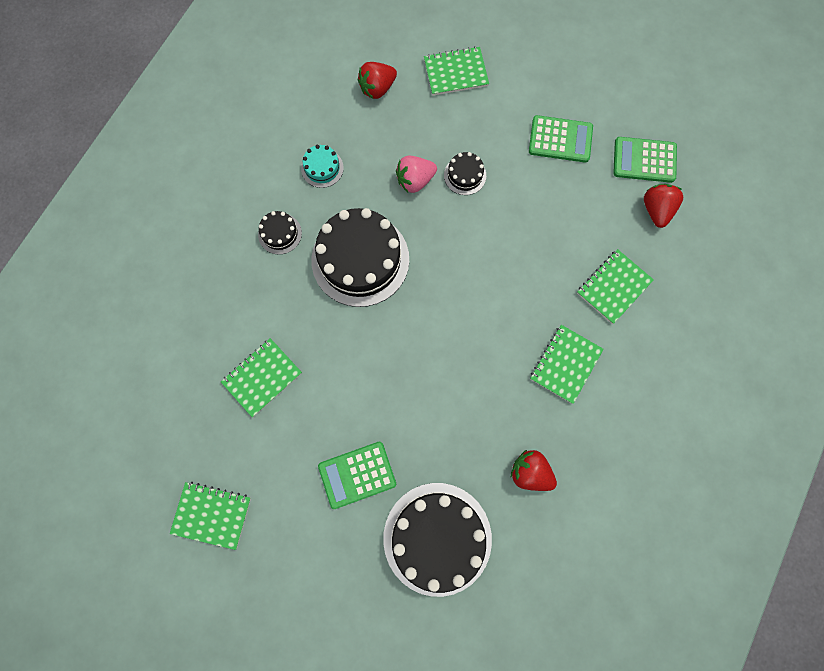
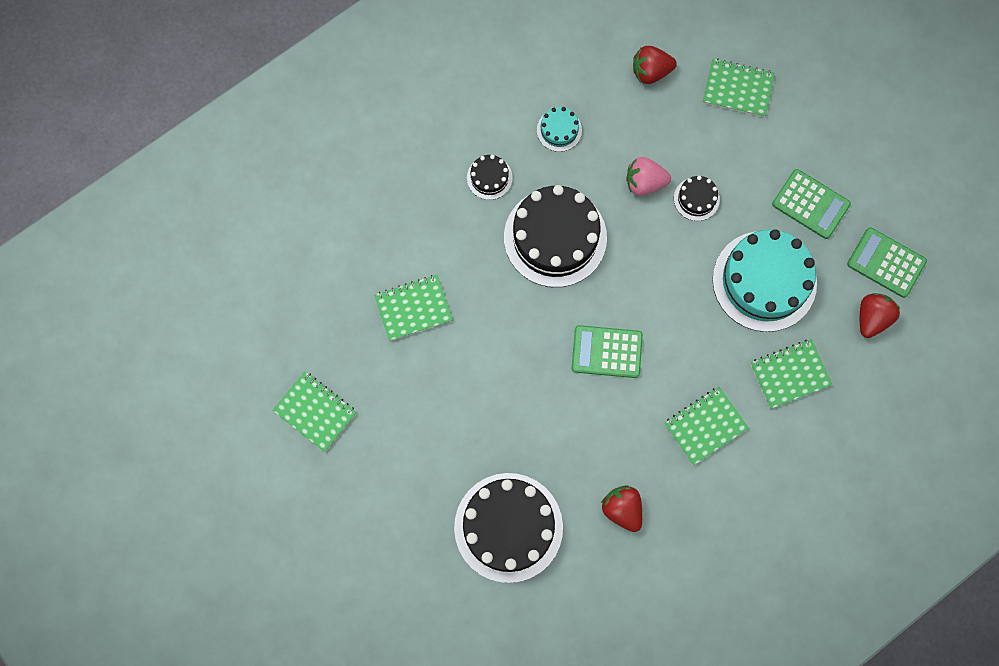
camera: 25 degrees right, 0 degrees up
(357, 474) = (461, 437): green calculator -> green calculator (607, 351)
(554, 218) = (764, 281): none -> turquoise cake

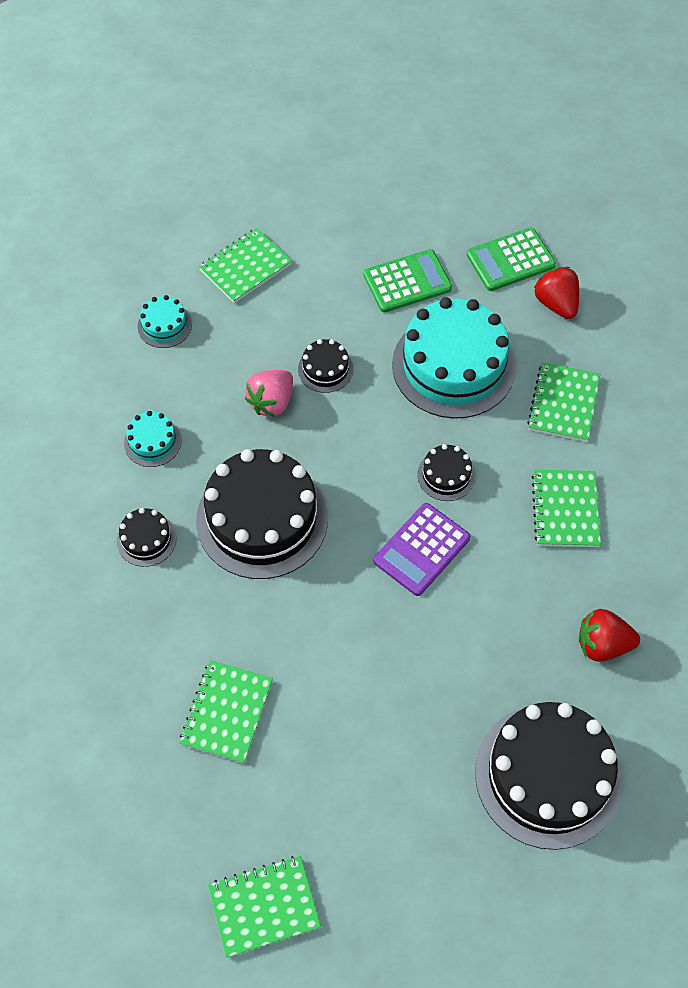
camera: 55 degrees left, 15 degrees down
(607, 351) = (421, 549): green calculator -> purple calculator
(651, 72) = (164, 325): red strawberry -> turquoise cake
(673, 332) = (446, 475): none -> black cake

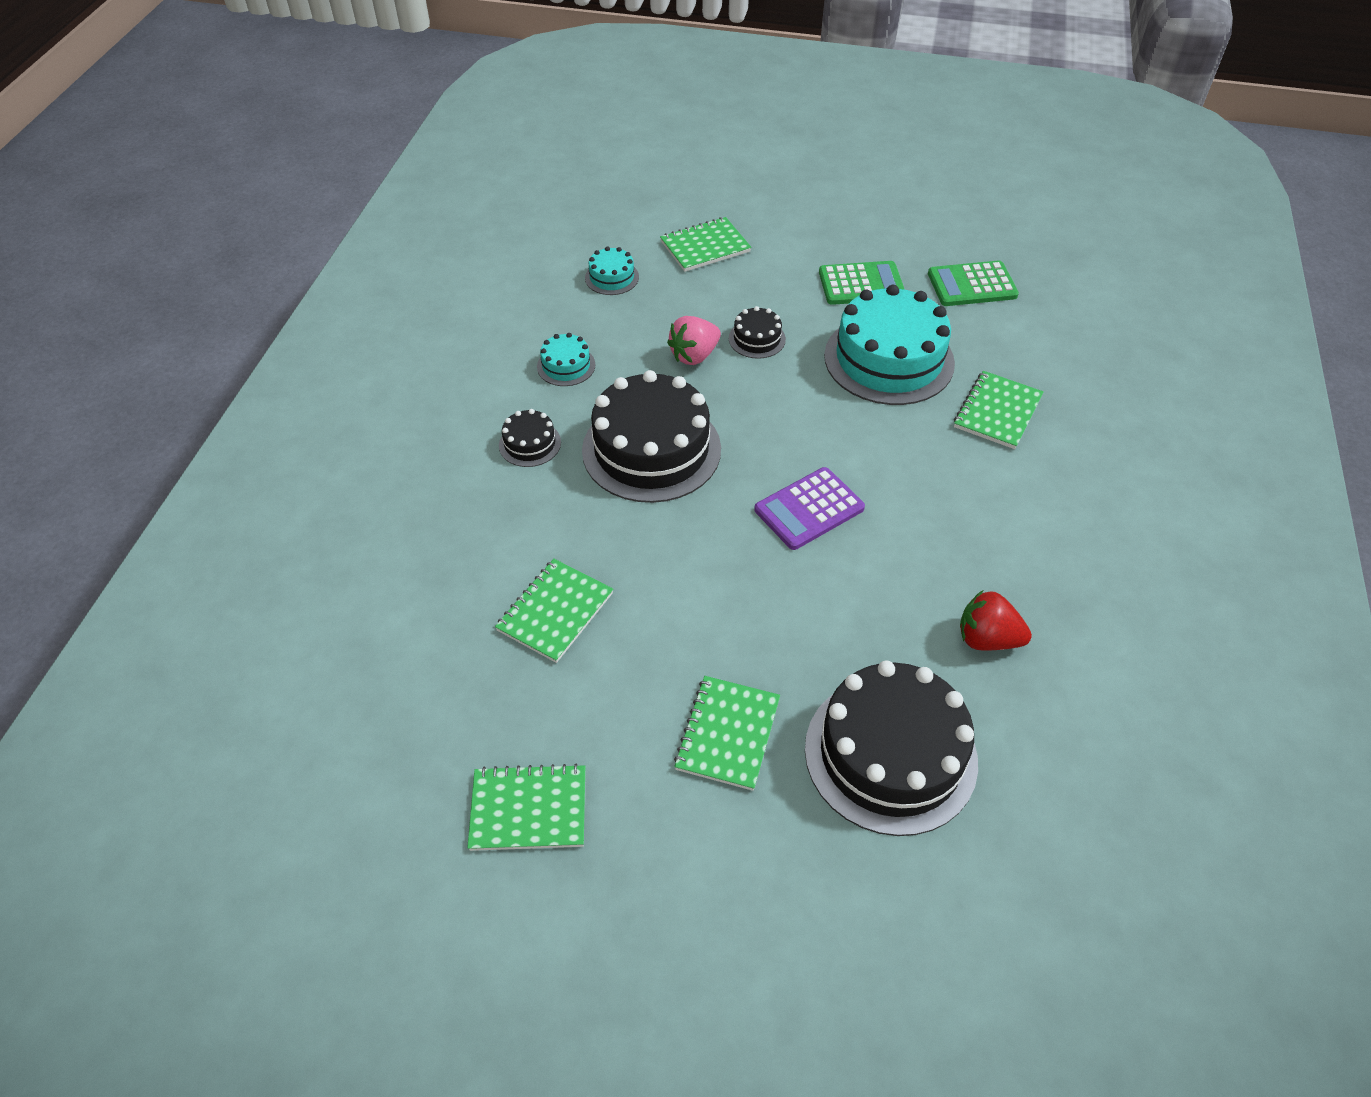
camera: 15 degrees right, 10 degrees down
(446, 475) = (854, 449): black cake -> none
(556, 304) = (1010, 328): red strawberry -> none
(565, 510) = (976, 505): green notebook -> green notebook (728, 734)

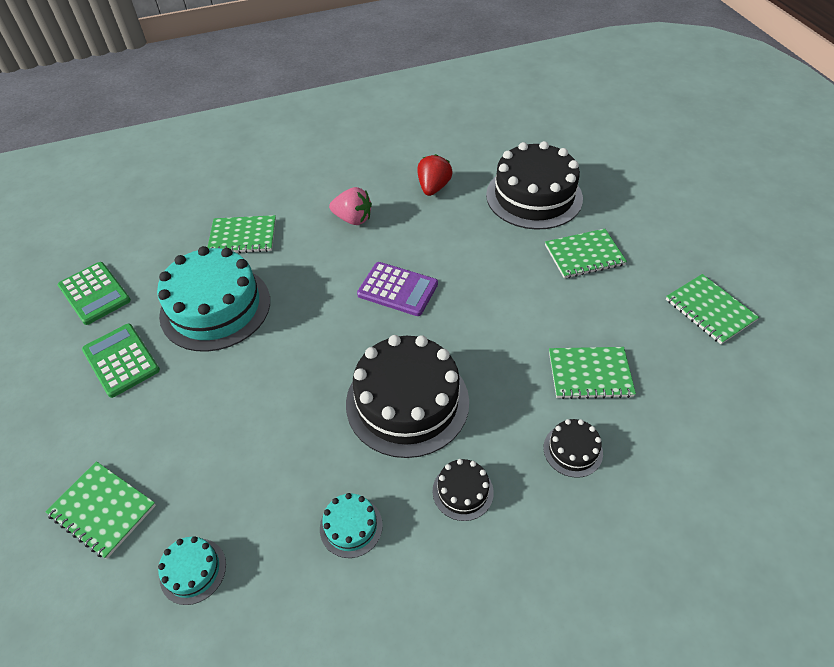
camera: 120 degrees left, 0 degrees up
(694, 355) = (279, 431): pink strawberry -> pink strawberry (353, 219)
(757, 339) = (232, 398): black cake -> black cake (572, 450)
(987, 639) = (433, 187): red strawberry -> red strawberry turned 150 degrees counterclockwise

